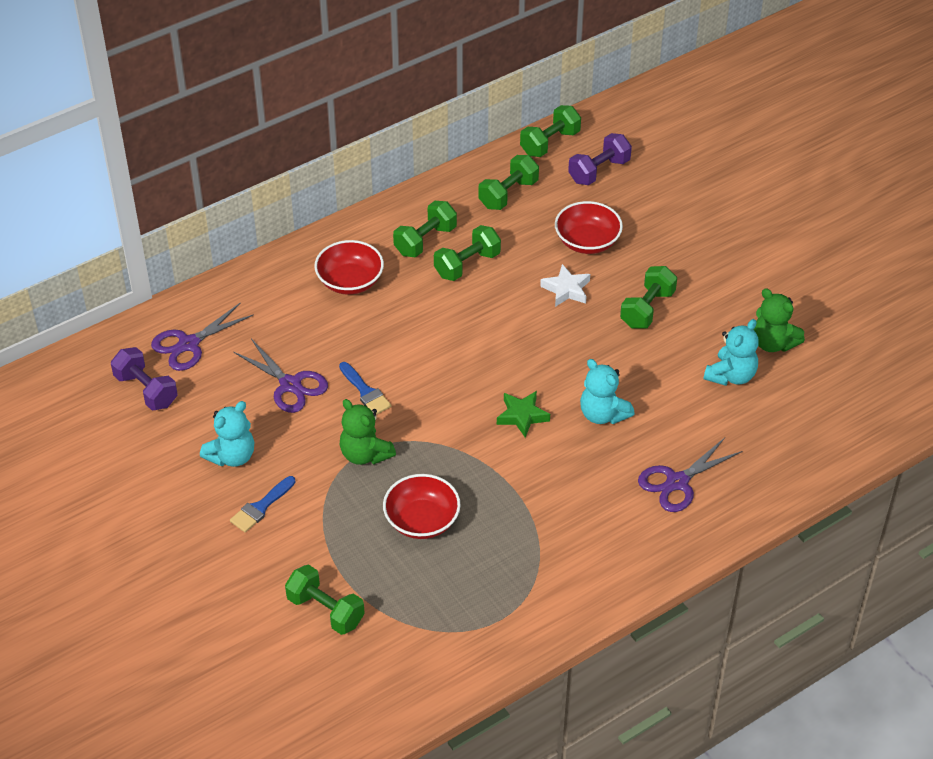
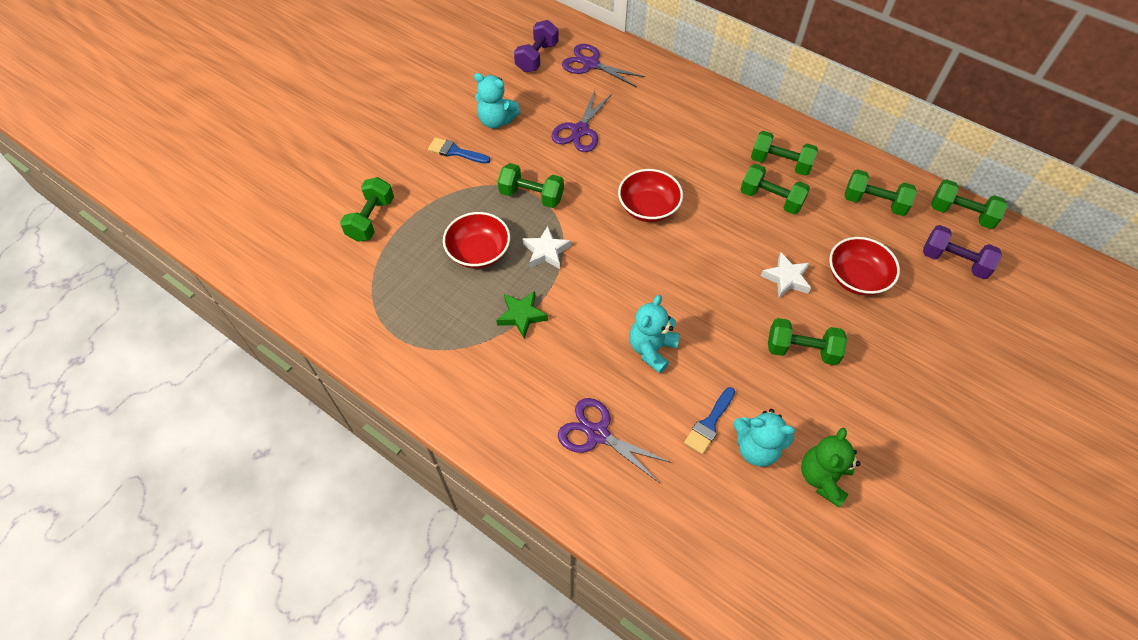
camera: 70 degrees right, 10 degrees up
(350, 281) = (705, 131): red bowl -> red bowl (648, 208)
(365, 391) = (595, 176): blue brush -> blue brush (709, 423)
(365, 454) = (531, 196): green teddy bear -> green dumbbell
(448, 462) = (546, 251): none -> white star
(522, 416) = (620, 288): green star -> green star (521, 315)

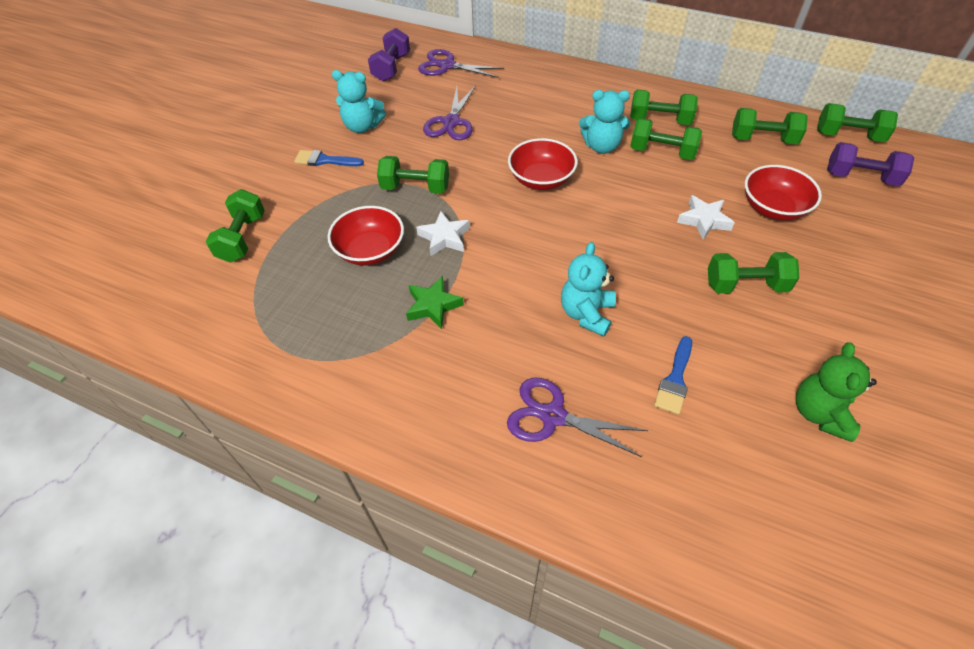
camera: 10 degrees left, 5 degrees down
(756, 448) = (735, 395): turquoise teddy bear -> turquoise teddy bear (601, 146)

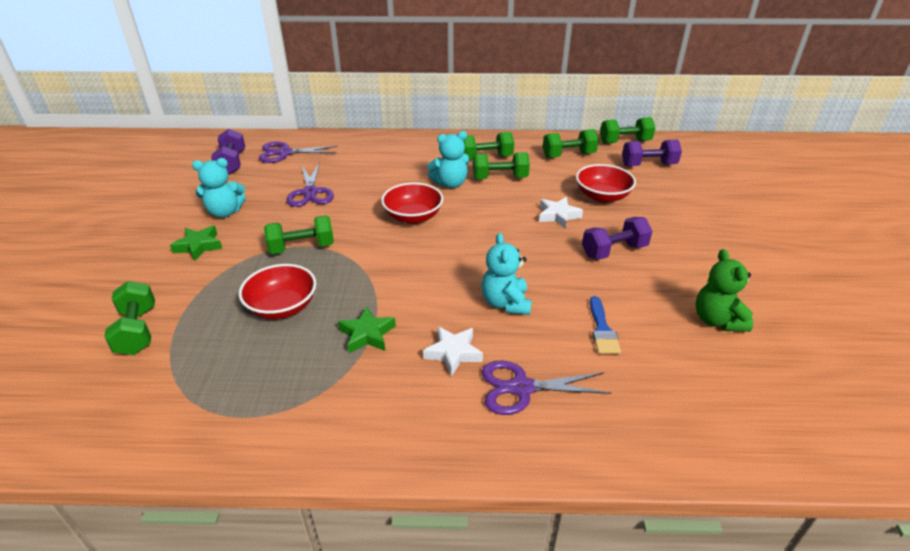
camera: 25 degrees left, 15 degrees down
(325, 160) = (199, 246): blue brush -> green star
(444, 237) = (349, 279): white star -> white star (453, 353)
(745, 285) = (614, 251): green dumbbell -> purple dumbbell

